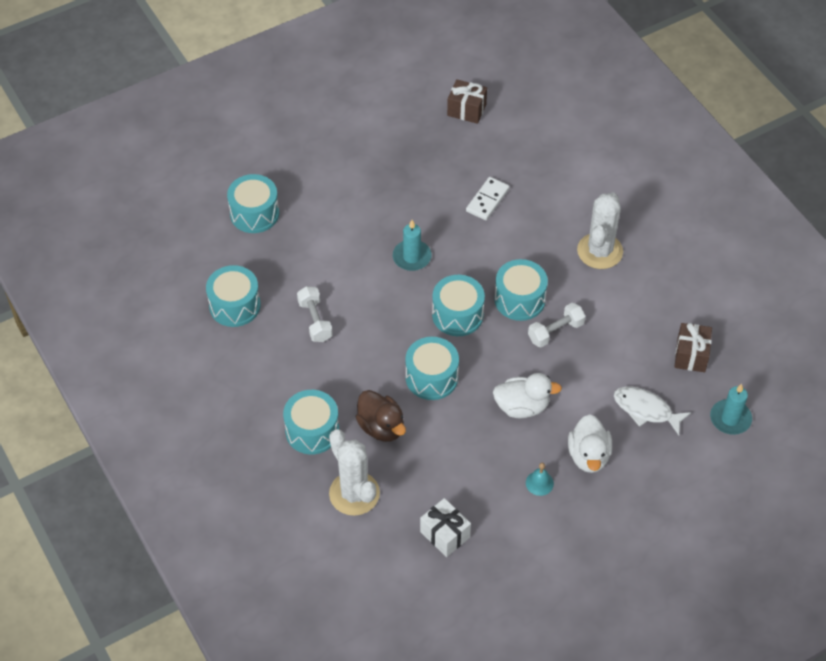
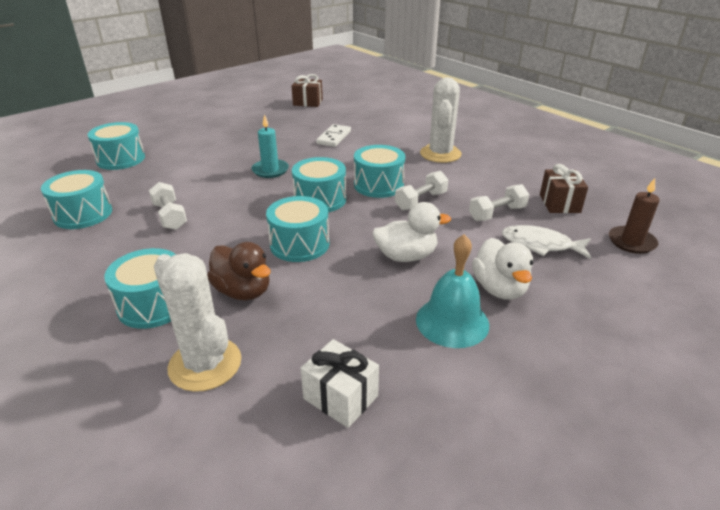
camera: 10 degrees left, 20 degrees down
(539, 483) = (452, 321): turquoise bell -> turquoise bell, size x2.00
(623, 361) = (497, 214): none -> white dumbbell
(730, 418) = (631, 242): turquoise candle -> brown candle

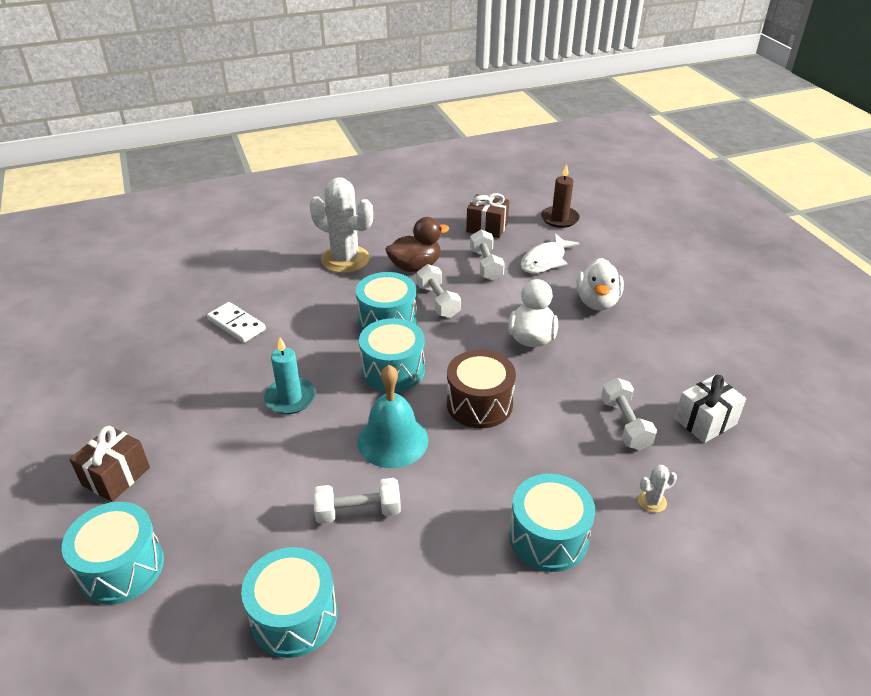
camera: 70 degrees left, 5 degrees up
(205, 364) = (652, 501): white cactus -> white cactus, size x0.41
(243, 291) = (548, 460): brown duck -> brown duck (415, 266)
(299, 244) = (479, 404): turquoise drum -> brown drum
(308, 102) = (91, 323): brown gift -> brown gift (116, 476)
(309, 333) = (625, 424): none -> white dumbbell
(452, 321) = (631, 339): turquoise bell -> turquoise bell (392, 440)
(499, 289) = (597, 302): white duck -> white duck turned 90 degrees clockwise

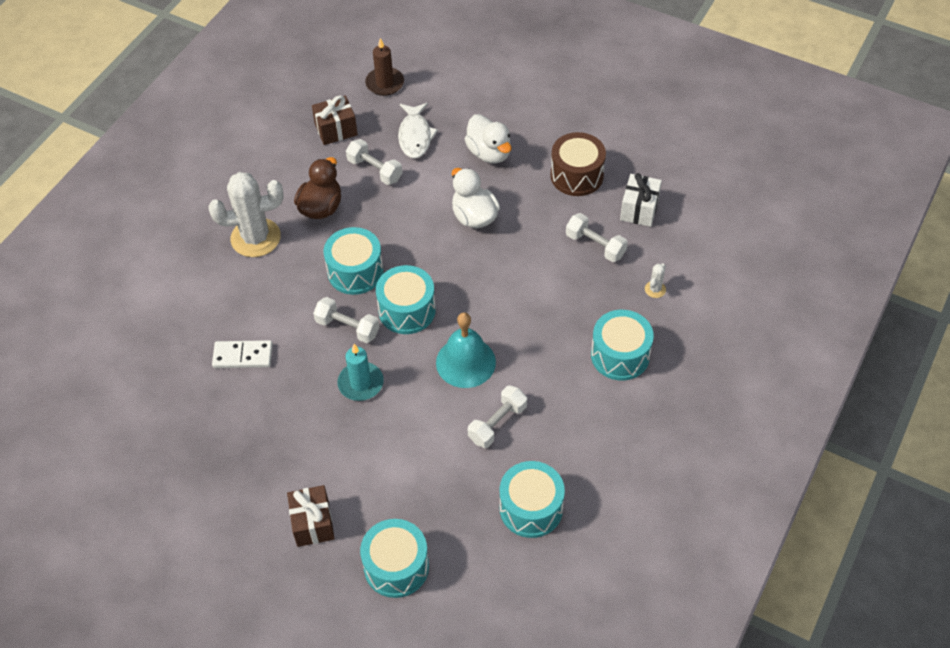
camera: 40 degrees left, 15 degrees up
(438, 301) = (375, 229): white dumbbell -> white dumbbell (347, 327)
(479, 404) = (492, 295): brown drum -> brown drum (576, 175)

